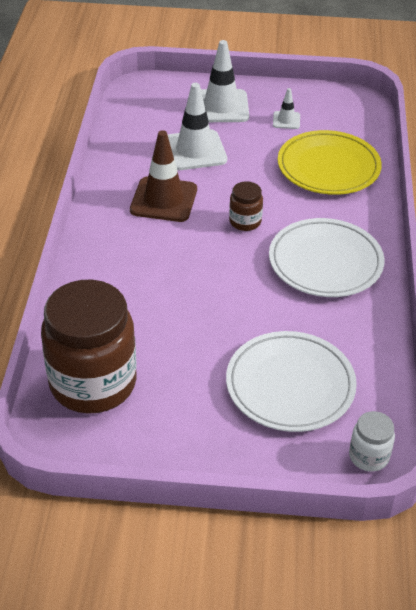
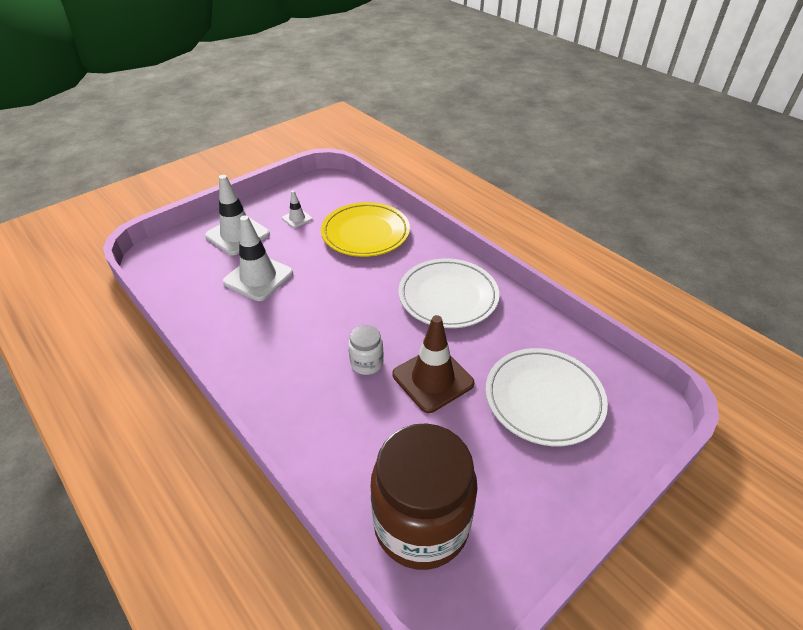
camera: 45 degrees left, 0 degrees up
(163, 200) = (282, 329): brown traffic cone -> brown traffic cone (433, 379)
(245, 221) = (361, 305): brown jar -> none
(368, 456) = (647, 407): white jar -> white jar (366, 363)

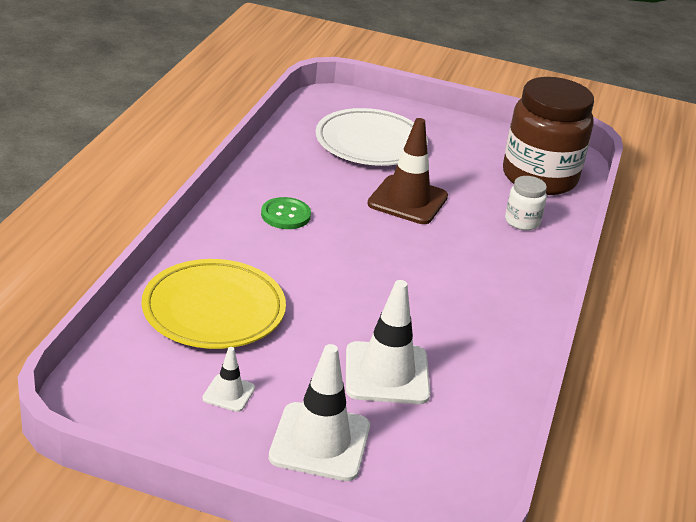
camera: 125 degrees left, 10 degrees down
(366, 363) = (429, 242): white jar -> white jar (522, 221)
(448, 297) = (285, 215): white plate -> green button

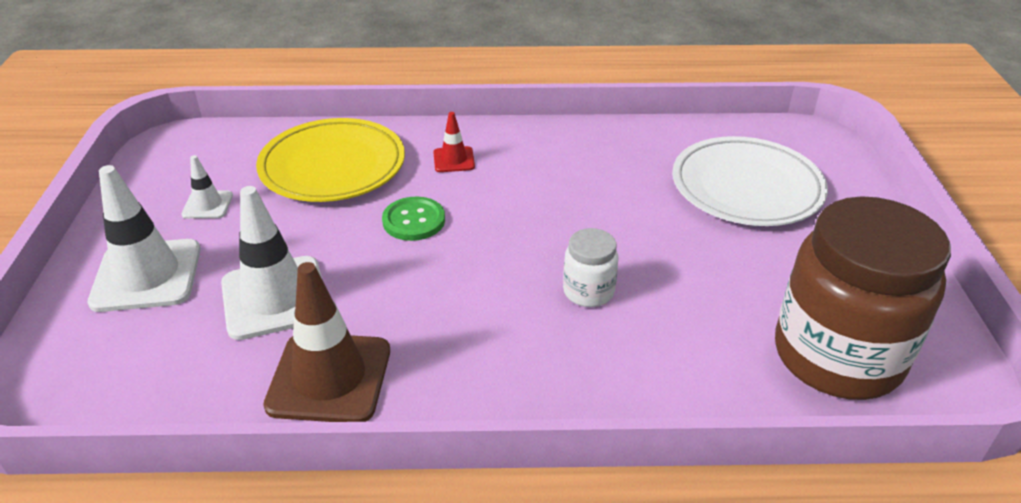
camera: 75 degrees right, 5 degrees up
(249, 246) = (454, 160): none -> red traffic cone
(285, 215) = (530, 167): green button -> green button (414, 220)
(407, 200) = (643, 242): brown traffic cone -> brown traffic cone (329, 378)
(522, 221) = (690, 357): white jar -> white jar (588, 291)

